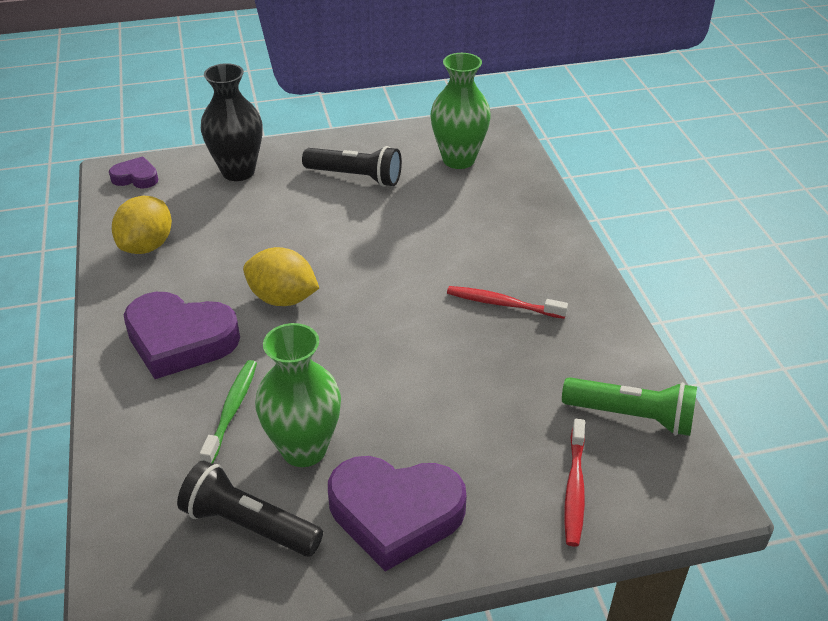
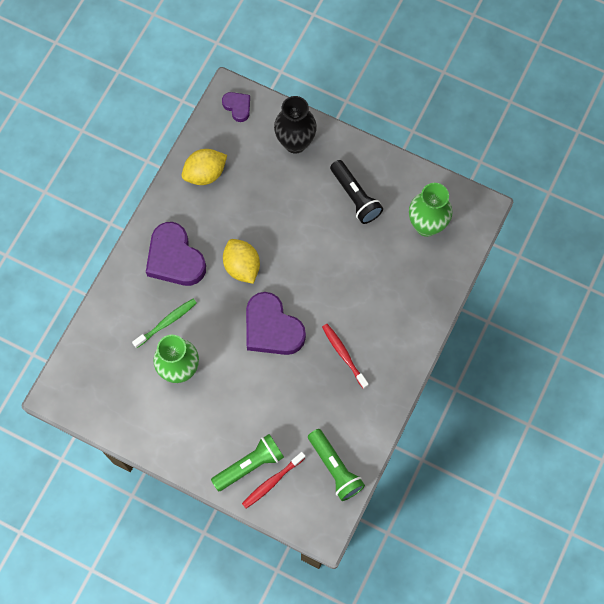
camera: 40 degrees right, 30 degrees up
(249, 524) = (129, 391): black flashlight -> none
(395, 514) = (189, 433): purple heart -> purple heart (272, 328)
(522, 491) = (250, 465): none -> green flashlight

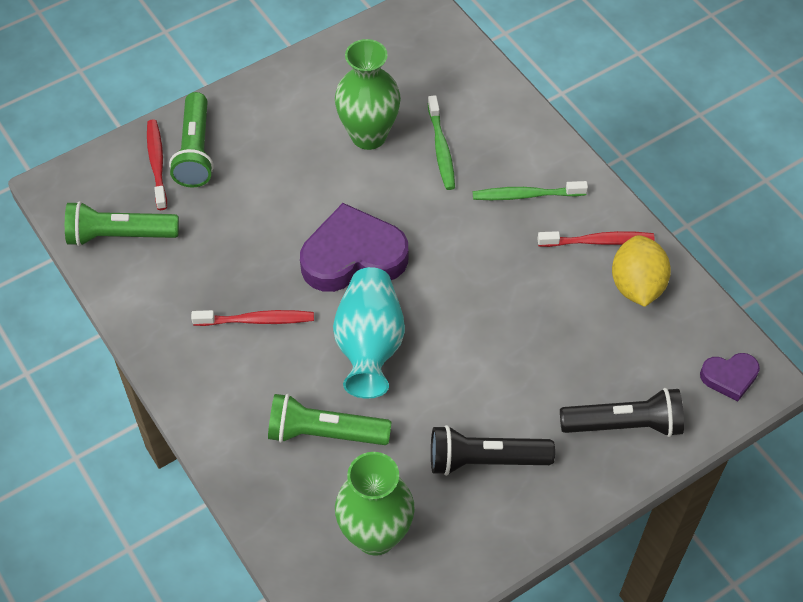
camera: 120 degrees right, 15 degrees down
(175, 258) = (526, 195): purple heart -> green toothbrush
(186, 206) = (598, 241): none -> red toothbrush
(242, 266) = (465, 264): yellow lemon -> none
(295, 143) = (624, 425): black vase -> black flashlight
(323, 287) = (369, 345): none -> turquoise vase
(388, 280) = (324, 432): none -> green flashlight

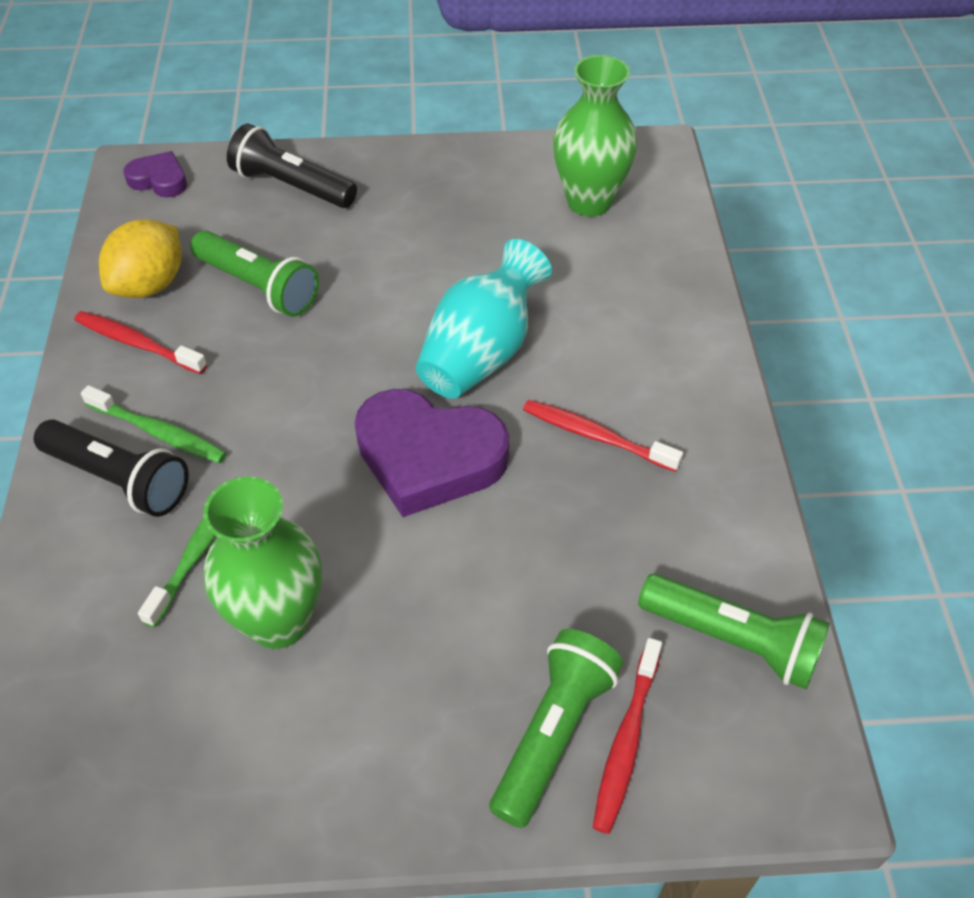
camera: 150 degrees left, 5 degrees down
(324, 432) = (586, 295): green flashlight -> green flashlight (258, 287)
(484, 460) = (444, 213): black flashlight -> black flashlight (119, 480)

